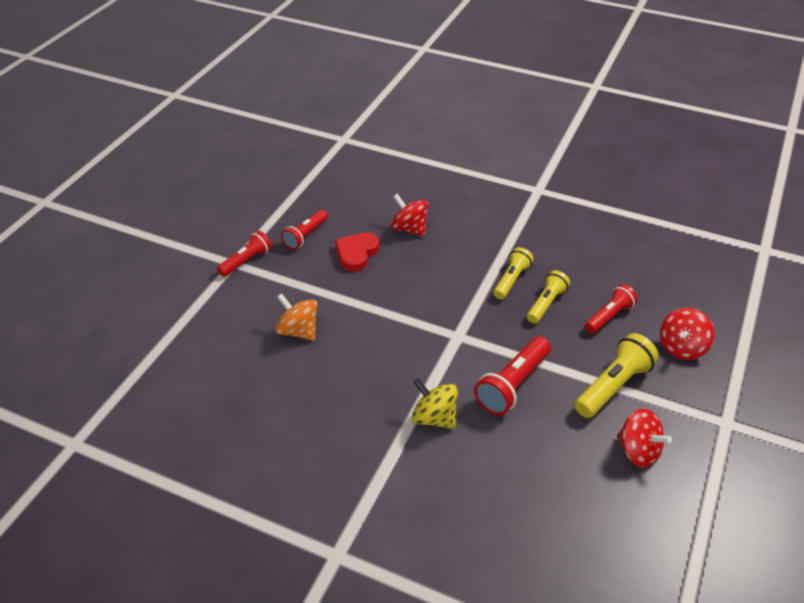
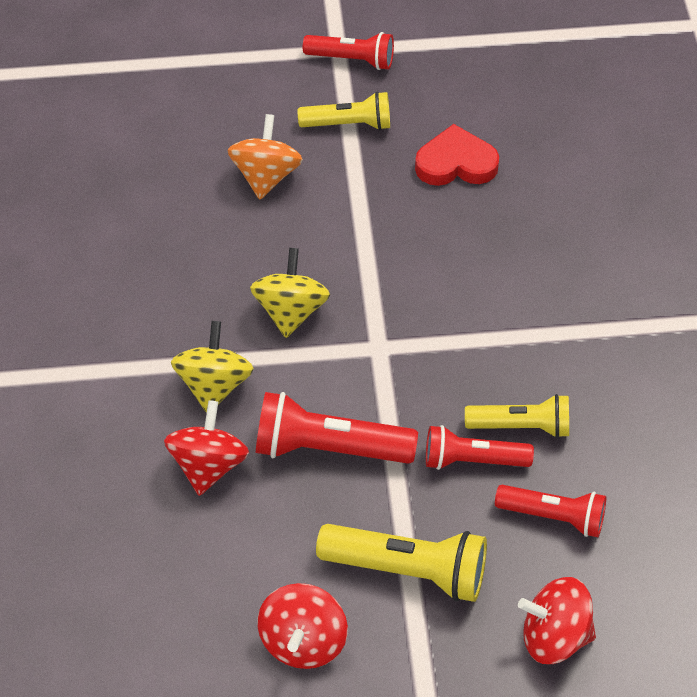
camera: 60 degrees right, 10 degrees up
(305, 236) = (448, 92): red flashlight -> red flashlight (472, 460)
(405, 361) = (290, 311): none -> yellow spinning top
(409, 229) = (557, 196): red spinning top -> red spinning top (208, 465)
(511, 280) = (540, 364): yellow flashlight -> yellow flashlight (349, 124)

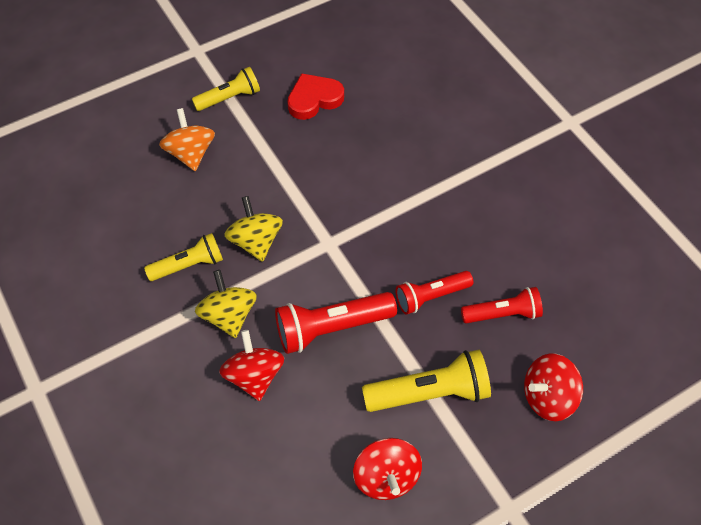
camera: 25 degrees left, 5 degrees up
(352, 60) = (209, 54): red flashlight -> none
(521, 426) = (449, 260): yellow flashlight -> yellow flashlight (189, 265)

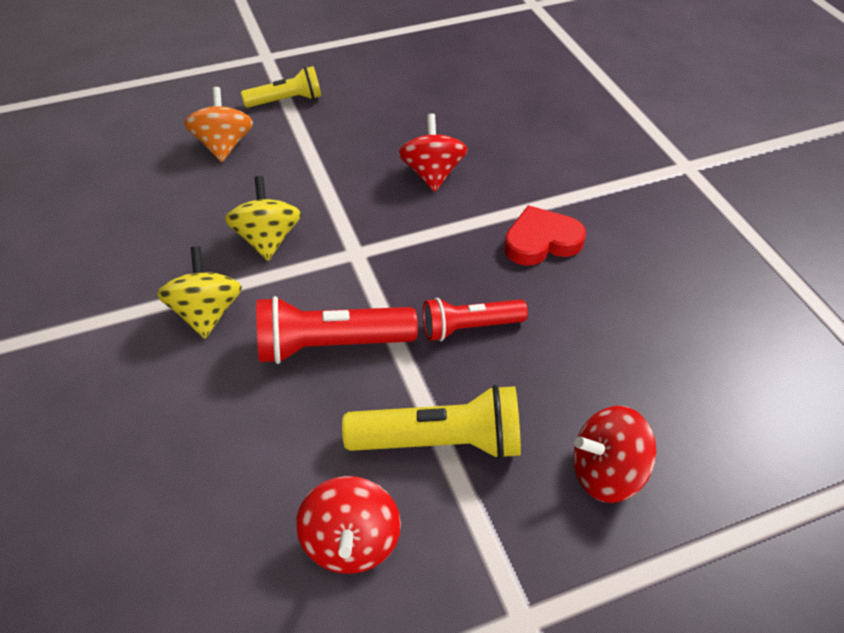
camera: 10 degrees right, 10 degrees down
(189, 265) = (178, 254): yellow flashlight -> none
(254, 375) = (214, 386): red spinning top -> red spinning top (432, 174)
(314, 99) = (382, 112): red heart -> red heart (541, 241)
(502, 314) = (561, 360): red flashlight -> none

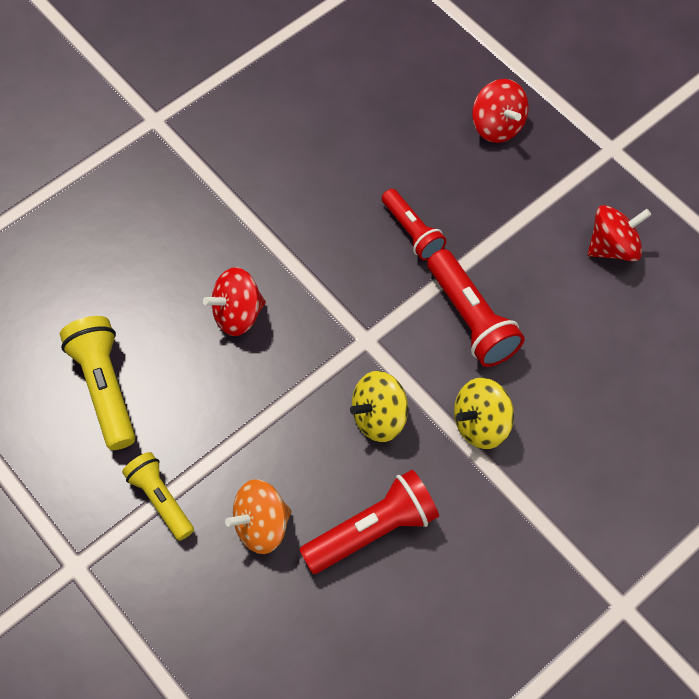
camera: 110 degrees left, 15 degrees up
(166, 207) = (372, 530): none -> red flashlight
(440, 442) = (519, 221): yellow flashlight -> yellow flashlight (105, 387)
(541, 241) = (296, 206): red heart -> none

